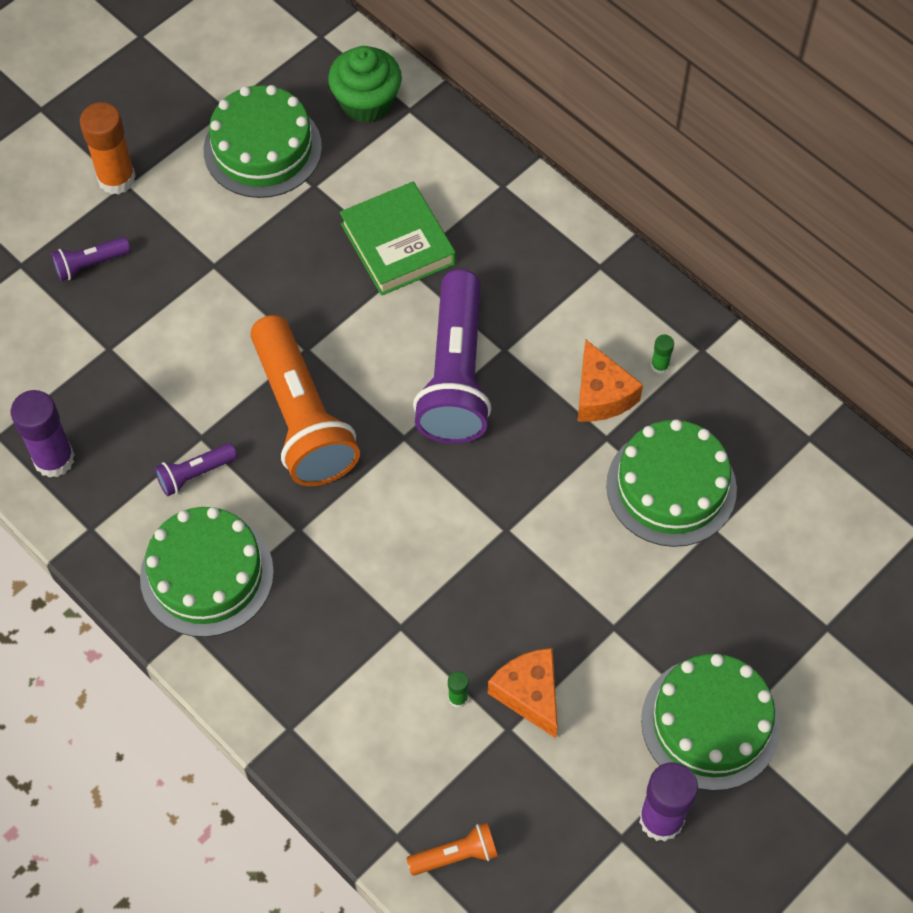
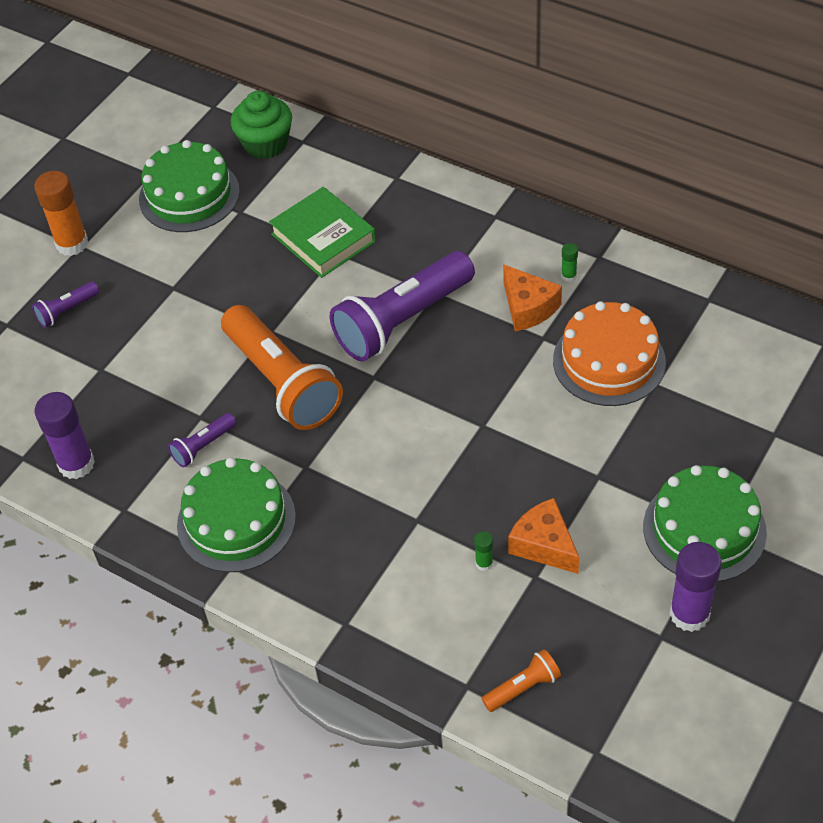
camera: 10 degrees left, 10 degrees down
(456, 375) = (402, 321): purple flashlight -> purple flashlight turned 60 degrees clockwise
(671, 487) = (609, 361): green cake -> orange cake

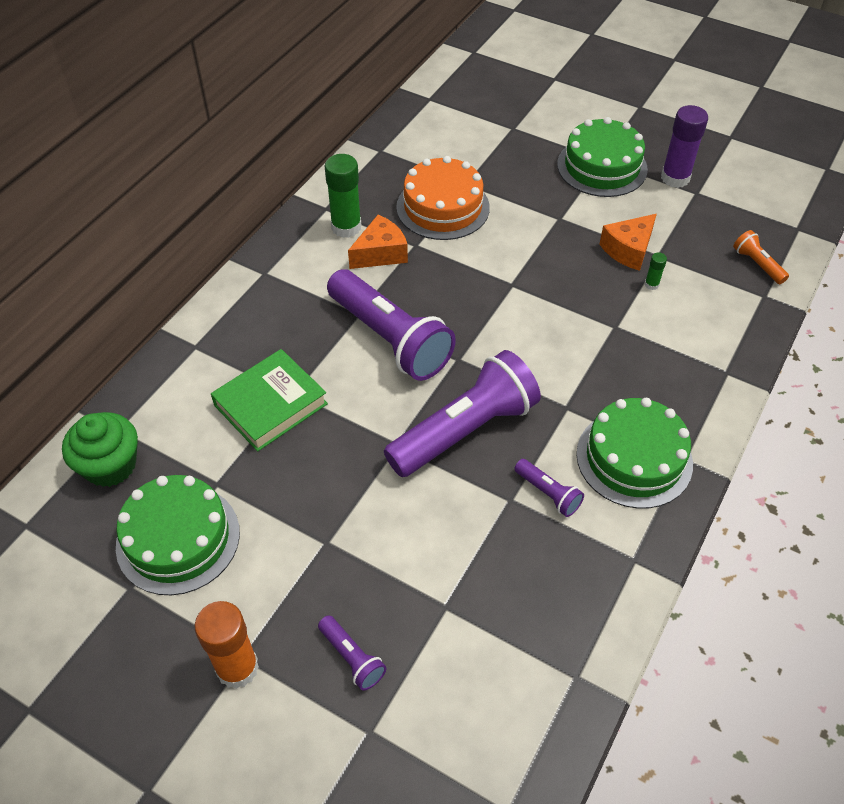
camera: 95 degrees left, 0 degrees up
(76, 464) = (580, 615): purple glue stick -> none
(283, 382) = (464, 430): orange flashlight -> purple flashlight
(568, 276) = (346, 227): green glue stick -> green glue stick, size x2.20

